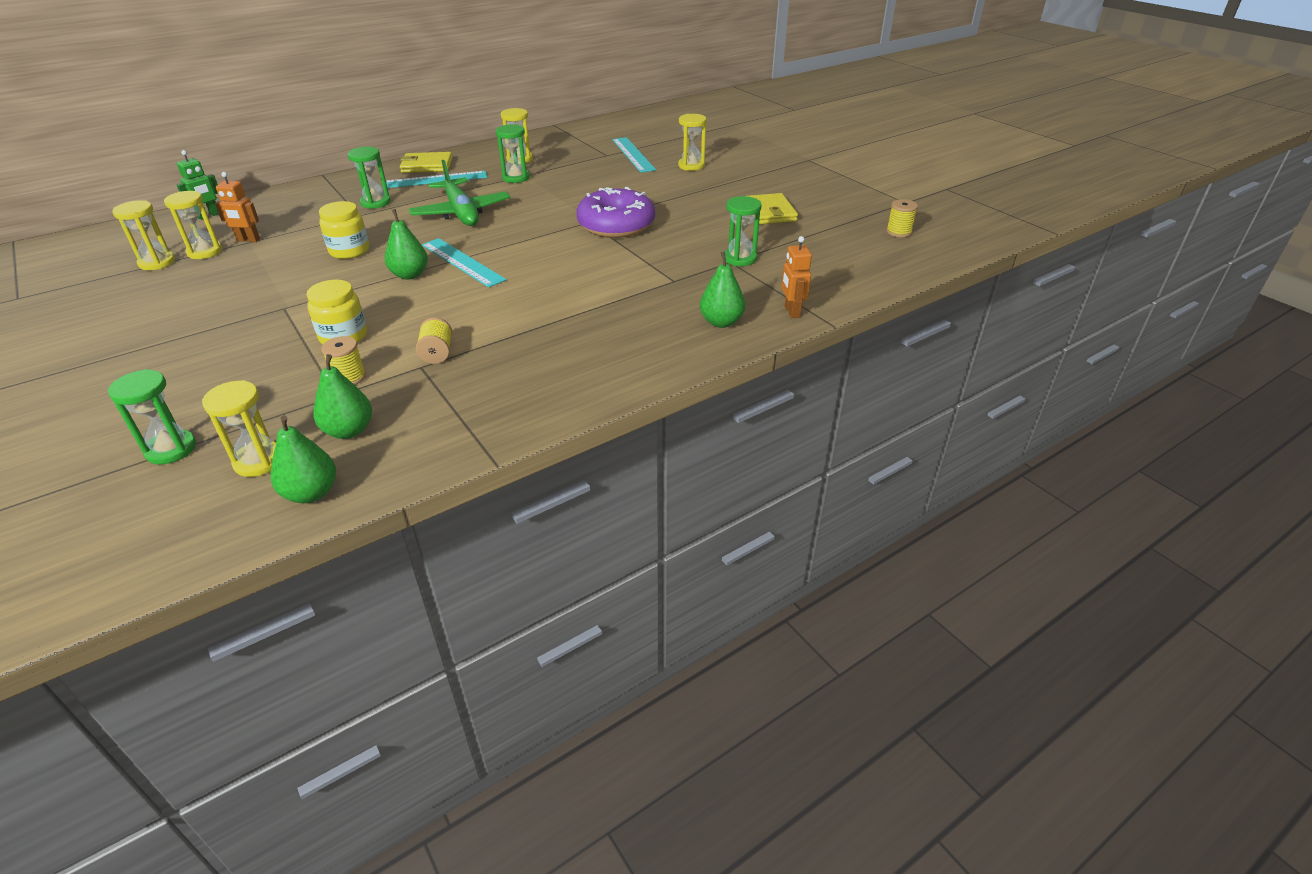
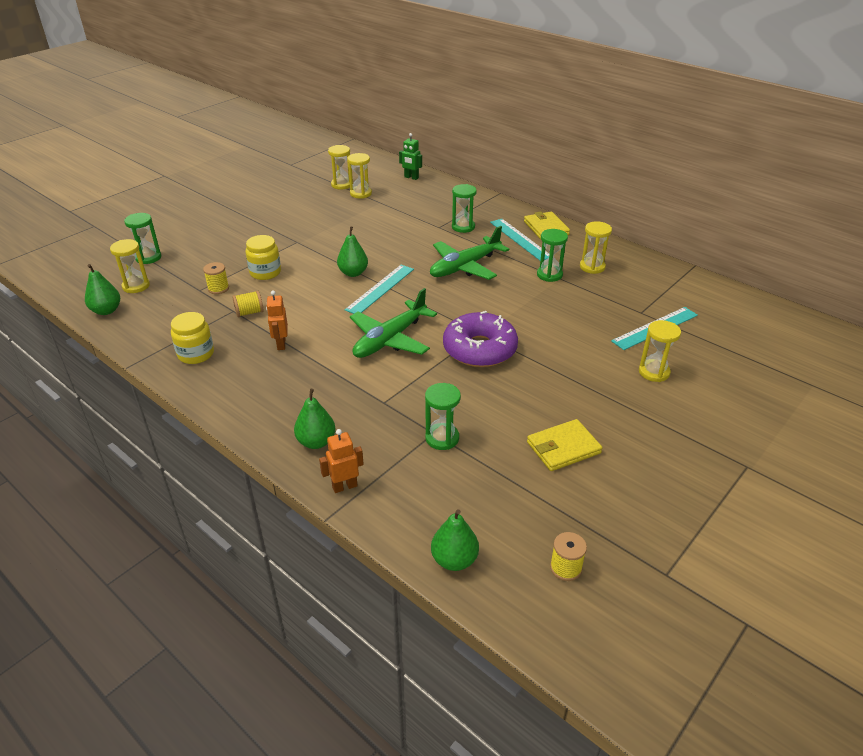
camera: 75 degrees right, 0 degrees up
(248, 240) = (382, 201): orange robot -> orange robot (281, 344)
(349, 251) = (381, 240): yellow jar -> yellow jar (196, 354)
(349, 431) = (162, 305): green pear -> green pear (454, 560)
(567, 266) = (390, 339): none -> green plane

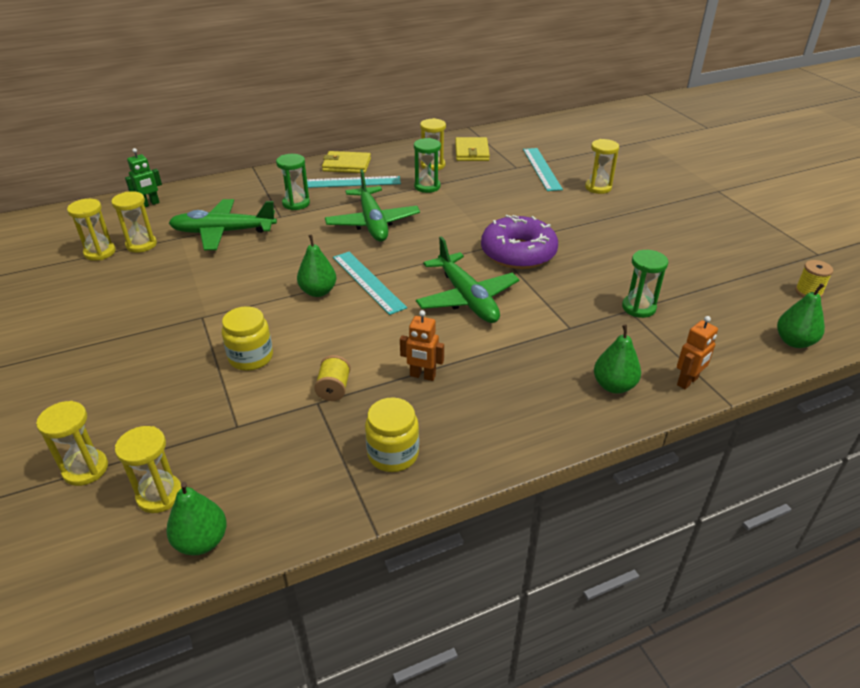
camera: 65 degrees left, 0 degrees up
(148, 257) = (85, 469): green hourglass -> yellow hourglass
(218, 288) = (250, 407): yellow spool -> none
(344, 486) = (687, 382): orange robot -> orange robot turned 135 degrees counterclockwise
(399, 214) = (223, 232): none -> green plane
(563, 447) = (673, 253): yellow wallet -> yellow wallet (471, 152)

